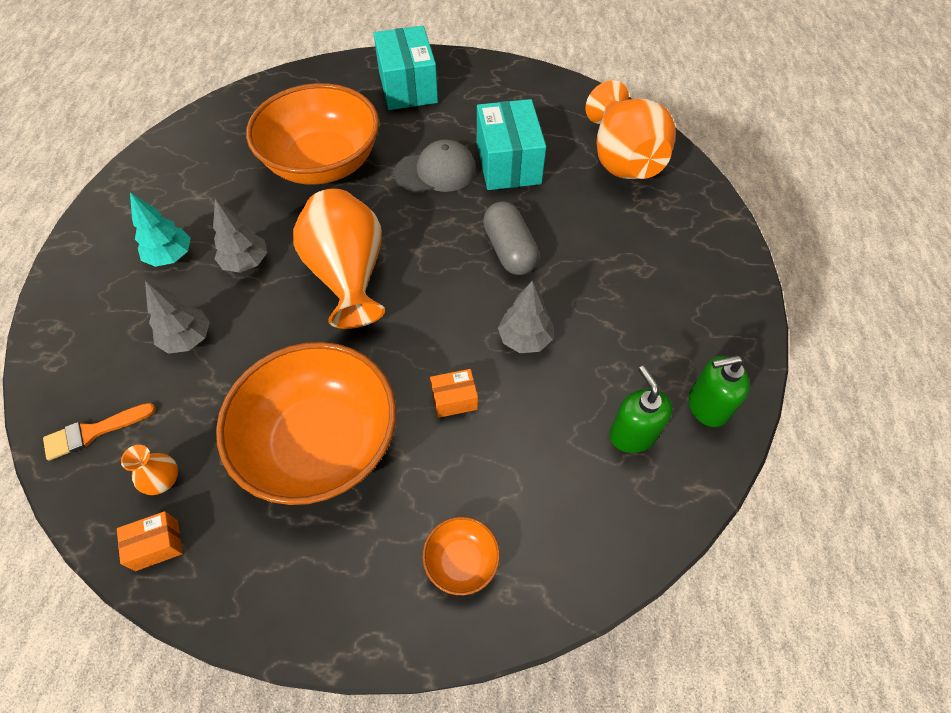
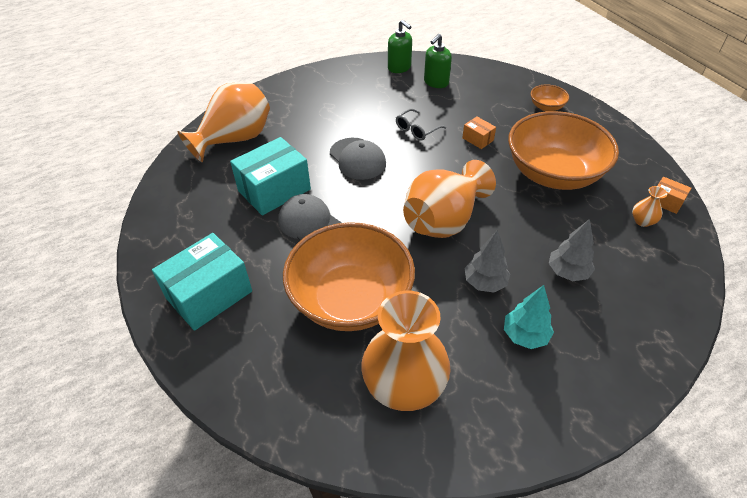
camera: 120 degrees left, 10 degrees down
(93, 432) = (664, 273): orange brush -> none
(217, 159) = (404, 385): none -> orange vase
(509, 250) = (357, 159): grey capsule -> grey cap
(525, 339) = (416, 130): grey tree -> grey glasses

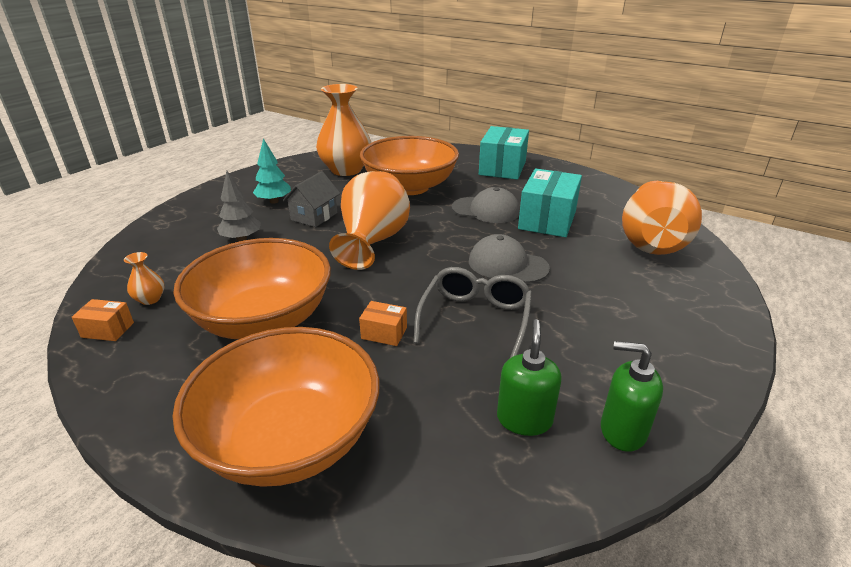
camera: 150 degrees right, 15 degrees down
(416, 130) = (475, 318): grey glasses -> grey glasses, size x1.63
(485, 283) = (314, 216): grey tree -> grey house
(546, 107) = (290, 439): orange bowl -> orange bowl, size x2.42

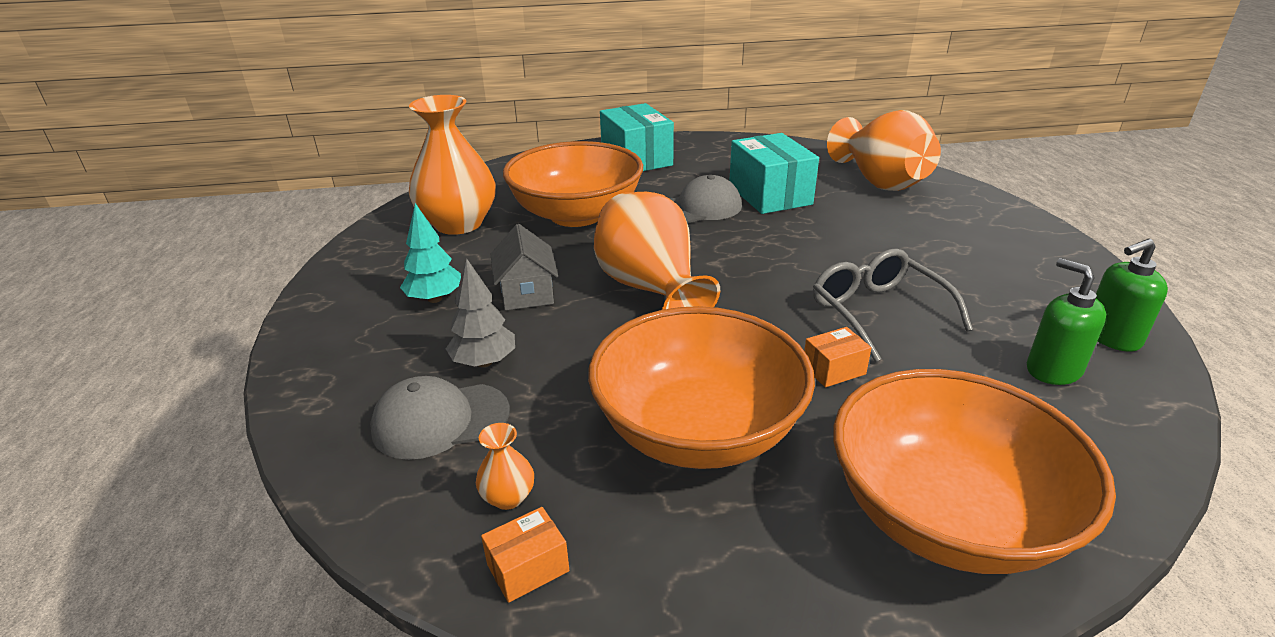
camera: 40 degrees left, 0 degrees up
(507, 265) = (813, 251): grey cap -> grey cap (440, 420)

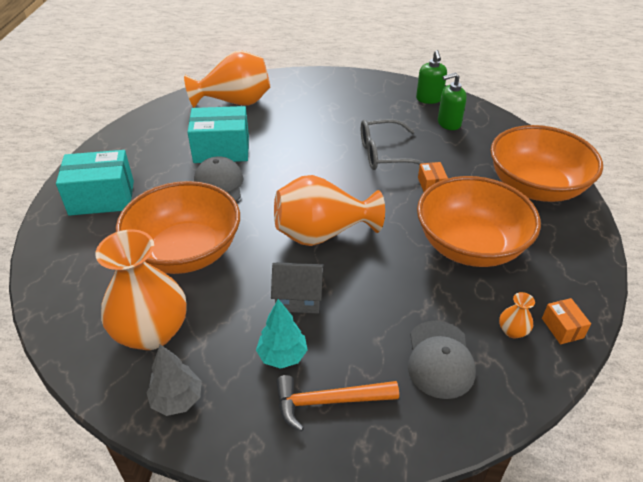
camera: 75 degrees left, 10 degrees up
(370, 340) = (328, 401): none -> orange hammer
(484, 362) = (381, 331): grey tree -> grey tree (177, 400)

